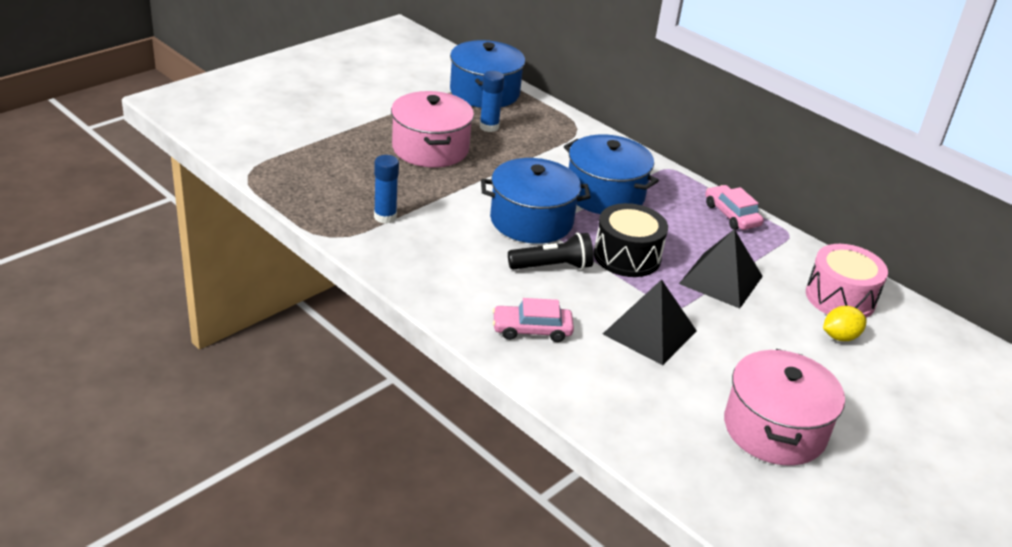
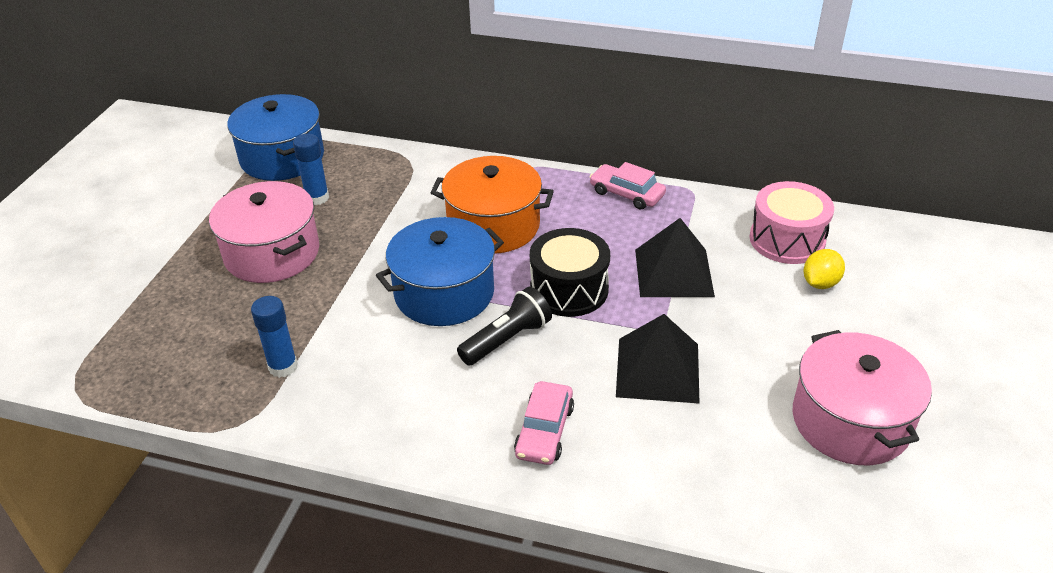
camera: 25 degrees left, 5 degrees up
(532, 330) = (544, 431): pink car -> pink car turned 45 degrees counterclockwise
(605, 194) = (493, 226): blue pot -> orange pot

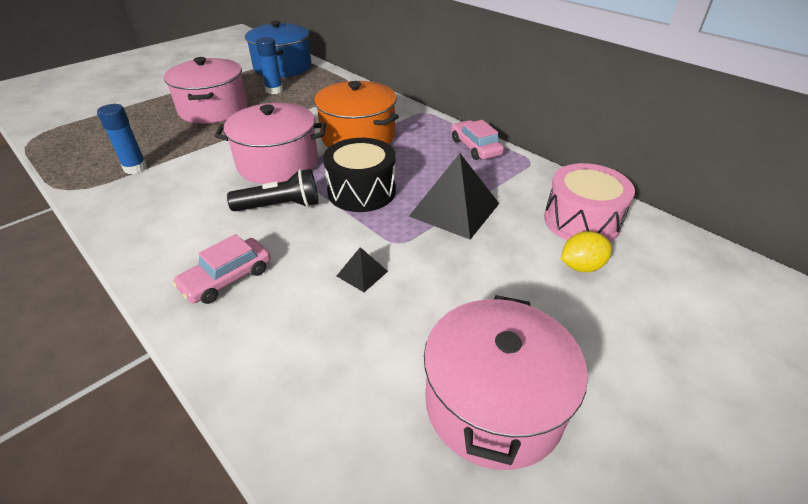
camera: 30 degrees right, 0 degrees up
(444, 293) = (278, 163): blue pot -> pink pot
(657, 370) = (362, 273): black pyramid -> black pyramid, size x0.47

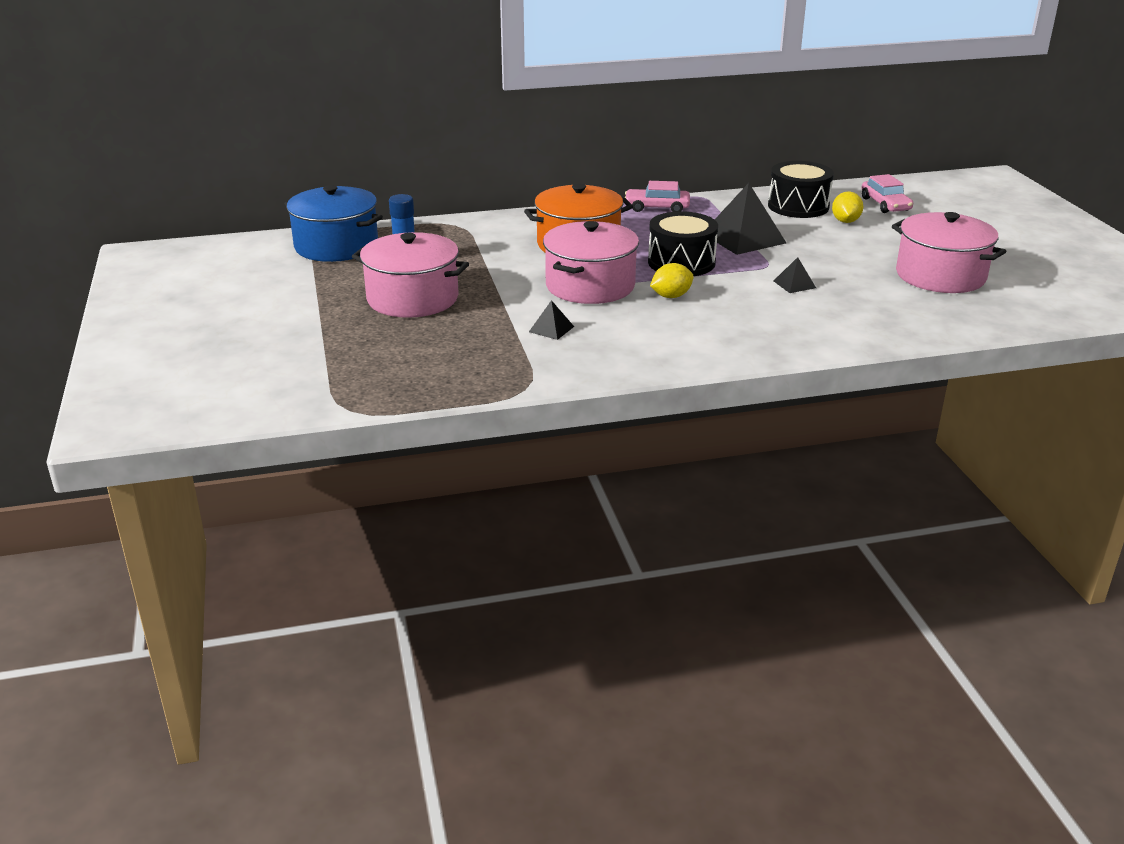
camera: 60 degrees left, 10 degrees down
(135, 168) = (516, 352): blue glue stick -> none
(183, 170) = (551, 329): none -> black pyramid
(227, 278) = (758, 330): pink car -> pink car (885, 204)
(280, 206) = (671, 296): black flashlight -> yellow lemon
(581, 221) = (798, 206): pink drum -> black drum

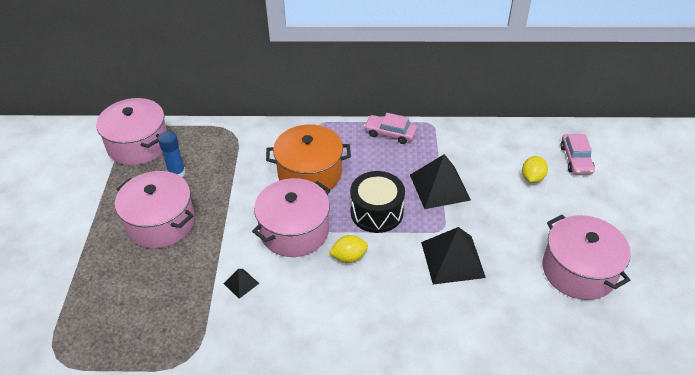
camera: 15 degrees right, 15 degrees up
(336, 246) = (138, 145): blue pot -> pink pot
(794, 284) = (452, 259): black pyramid -> black pyramid, size x2.12
(798, 206) = (502, 150): black drum -> none

